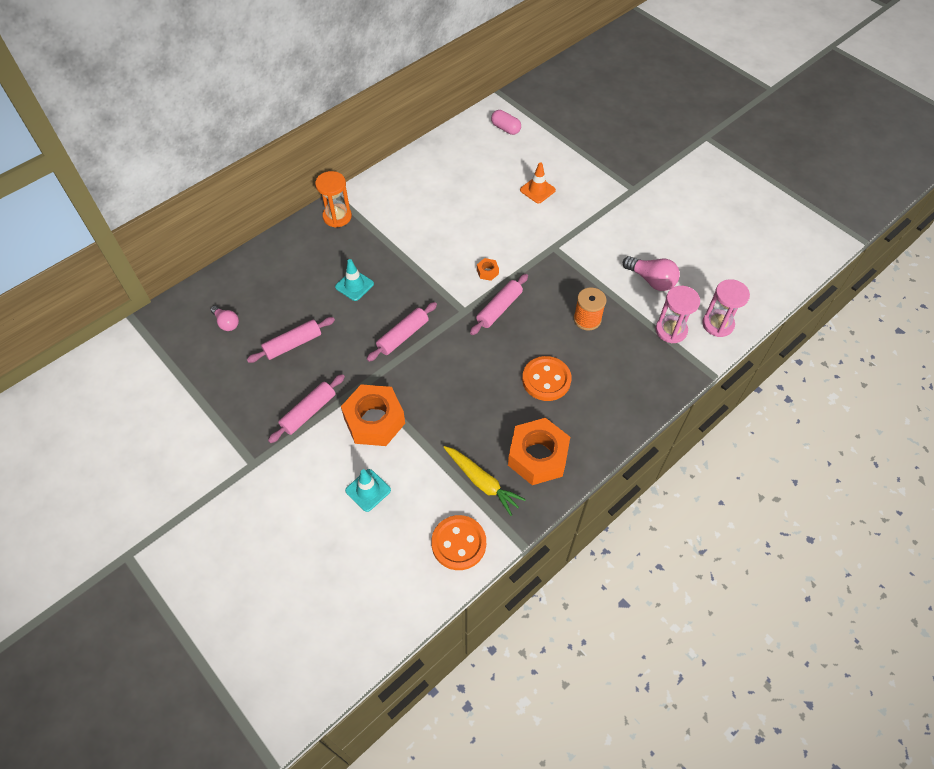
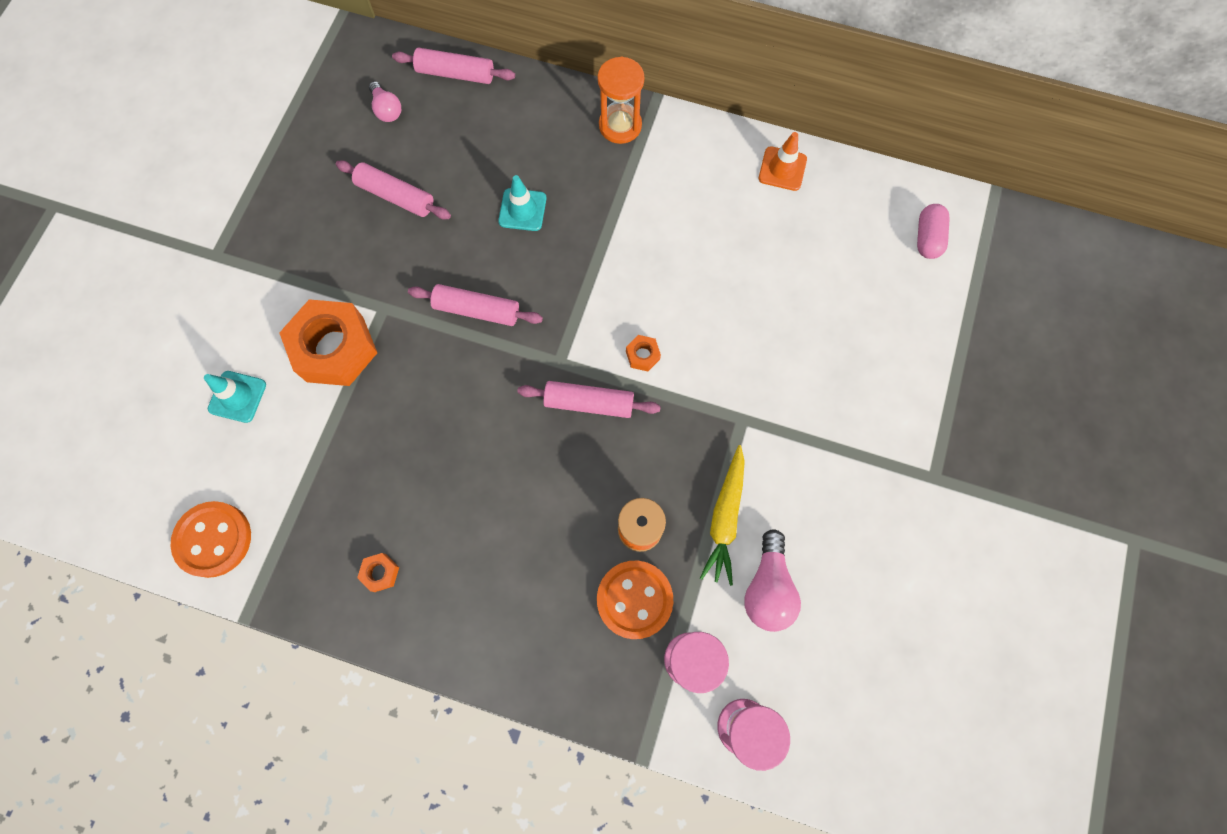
camera: 60 degrees right, 15 degrees up
(227, 323) = (387, 110): pink light bulb -> pink light bulb turned 45 degrees counterclockwise
(309, 412) = (310, 270): pink rolling pin -> pink rolling pin (455, 74)
(482, 482) = (310, 523): yellow carrot -> yellow carrot (725, 518)
(537, 190) = (836, 343): orange traffic cone -> orange traffic cone (782, 169)
(537, 456) = (380, 573): orange nut -> orange nut, size x0.41
(546, 380) = (506, 524): orange button -> orange button (634, 599)

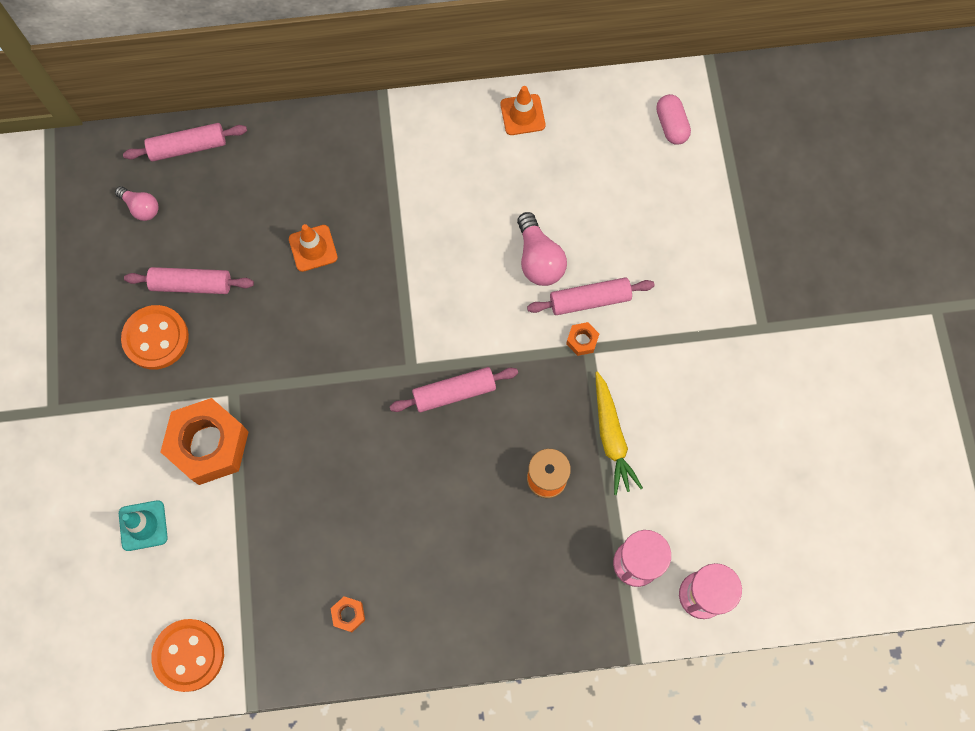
camera: 25 degrees left, 0 degrees up
(477, 310) = (317, 355): pink rolling pin -> pink rolling pin (590, 300)
(522, 210) = (313, 248): turquoise traffic cone -> orange traffic cone
(620, 126) = (362, 134): orange hourglass -> none
(634, 599) = (569, 537): orange button -> orange button (156, 338)
(642, 355) = (480, 331): orange nut -> orange nut (582, 340)
(768, 588) = (671, 477): pink light bulb -> pink light bulb (538, 259)

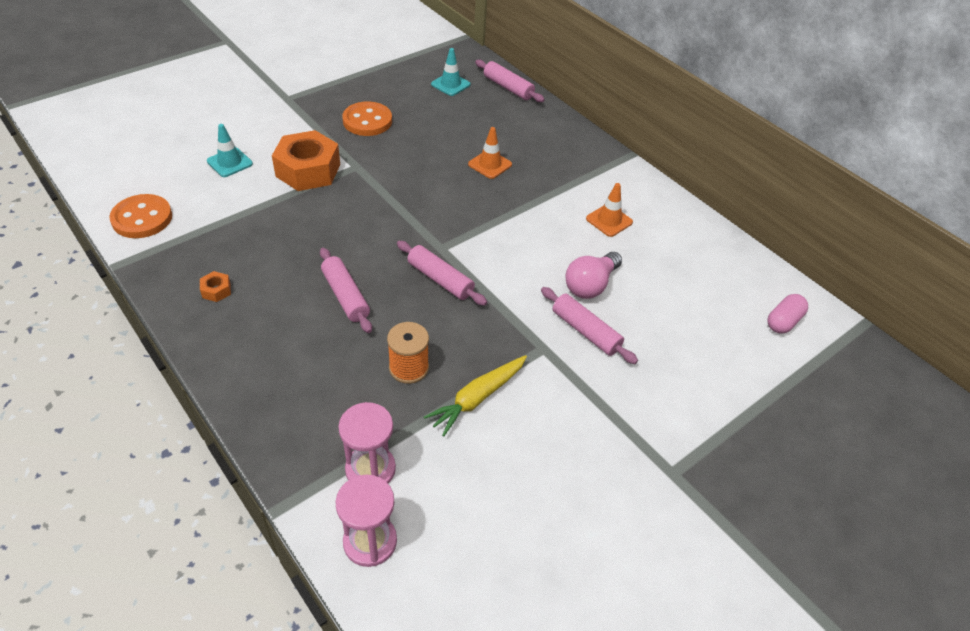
camera: 55 degrees right, 25 degrees down
(141, 208) = (450, 84): pink light bulb -> turquoise traffic cone
(192, 285) = (417, 122): pink rolling pin -> pink rolling pin (345, 296)
(522, 115) = (694, 229): orange traffic cone -> orange traffic cone (609, 220)
(582, 340) = (547, 341): orange nut -> none

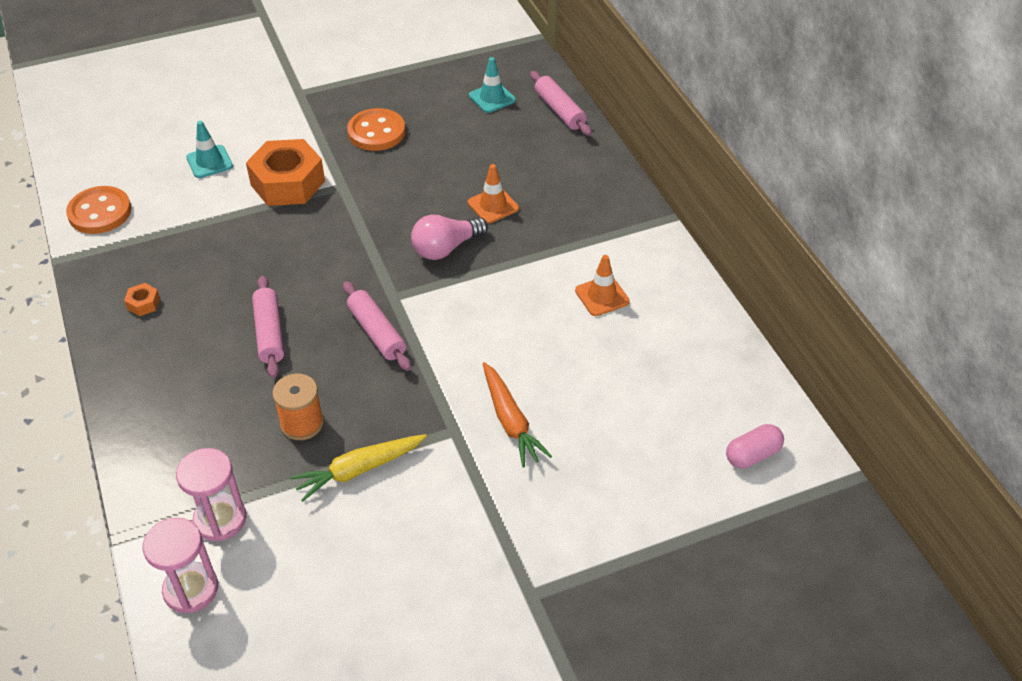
camera: 20 degrees right, 0 degrees up
(585, 331) = (510, 421): pink rolling pin -> orange carrot
(590, 285) = (542, 369): pink light bulb -> pink light bulb (446, 248)

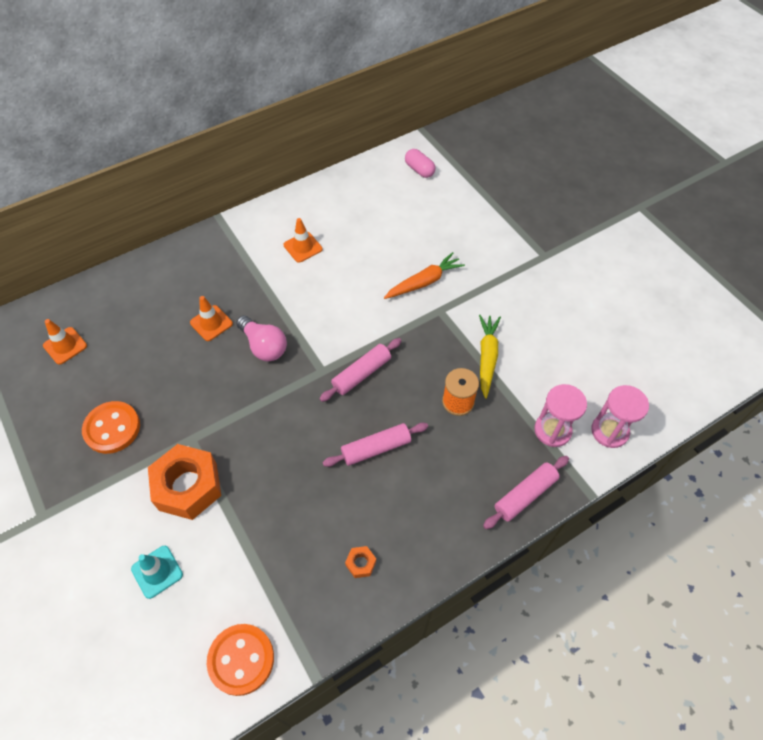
camera: 100 degrees left, 10 degrees up
(359, 470) = (487, 357): yellow carrot -> yellow carrot turned 135 degrees counterclockwise
(492, 98) = (65, 346): turquoise traffic cone -> orange traffic cone
(559, 111) = (87, 295): pink rolling pin -> pink rolling pin (525, 495)

